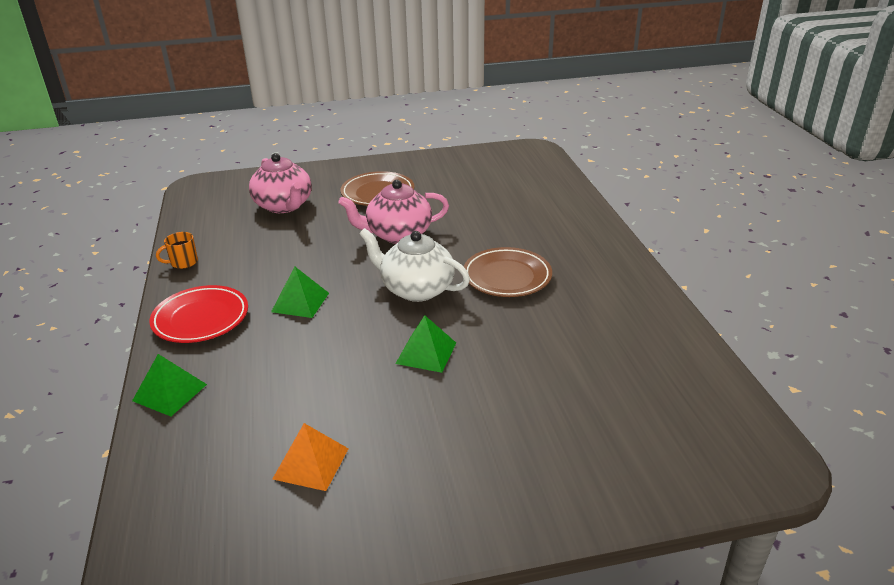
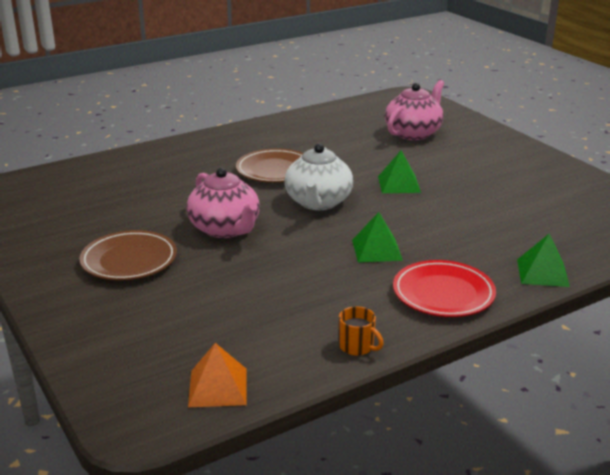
camera: 110 degrees left, 5 degrees down
(284, 206) = (184, 318): pink teapot -> pink teapot (413, 133)
(311, 463) = (539, 199): orange pyramid -> orange pyramid (218, 387)

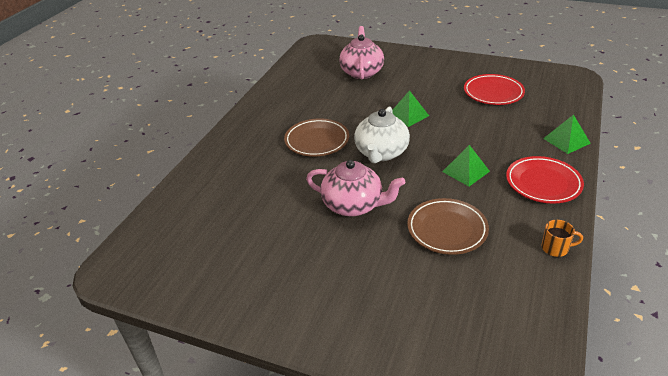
camera: 35 degrees left, 10 degrees up
(129, 261) = (327, 269): brown plate -> brown plate (447, 229)
(218, 387) = (529, 331): orange pyramid -> none
(318, 202) = (381, 153): white teapot -> white teapot turned 45 degrees clockwise
(532, 200) = (493, 93): none -> red plate

